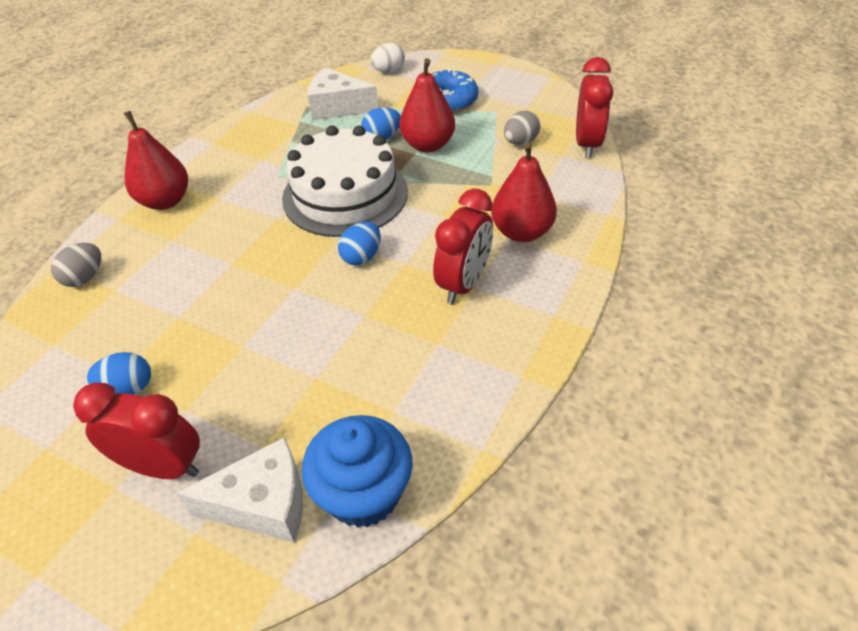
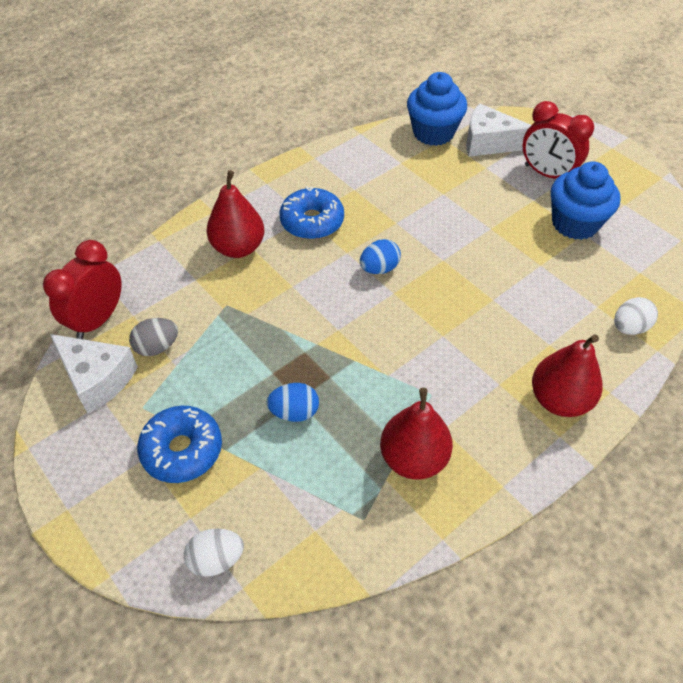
camera: 160 degrees left, 5 degrees up
(84, 278) = (629, 327): grey egg -> white egg
(128, 388) = (574, 223): blue egg -> blue cupcake
(338, 107) = (323, 496): white cheese -> white cheese (97, 379)
(345, 194) = (368, 341): white cake -> none
(428, 145) = (252, 379): red pear -> red pear (413, 458)
(463, 284) = (312, 221): red clock -> blue donut

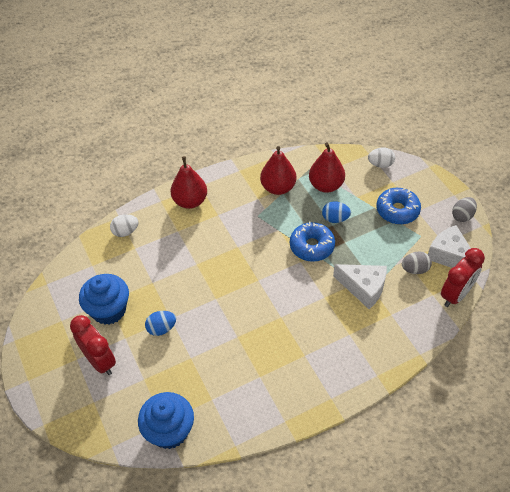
camera: 165 degrees left, 0 degrees up
(60, 461) = (462, 216): none -> grey egg
(238, 248) = (359, 335): red pear -> red pear (326, 185)
(312, 221) = (300, 349): blue donut -> blue donut (312, 246)
(379, 268) = (262, 299): blue egg -> blue egg (161, 328)
(489, 143) = (127, 407): white cheese -> white cheese (363, 288)

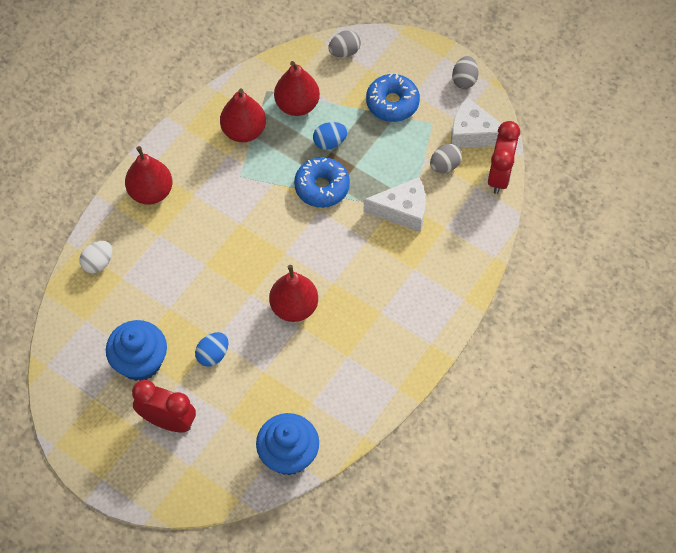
camera: 30 degrees left, 10 degrees up
(241, 321) = (294, 307): none -> red pear
(380, 164) = (344, 52): white egg -> grey egg

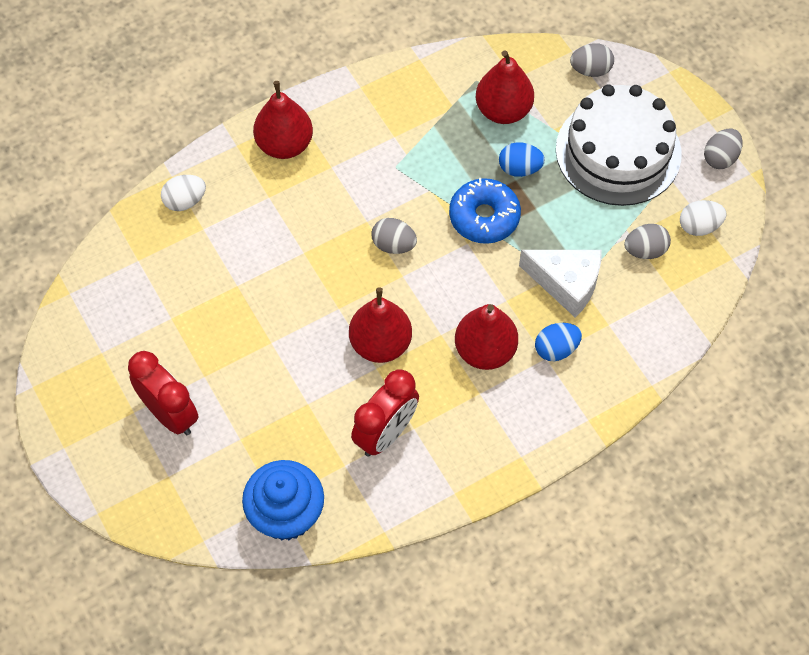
camera: 25 degrees right, 0 degrees up
(140, 362) = (174, 333): blue cupcake -> none
(213, 355) = (259, 360): blue egg -> blue egg (556, 349)
(244, 131) = (426, 116): red pear -> red pear (485, 351)
(267, 233) = (393, 245): none -> grey egg
(392, 103) = (618, 151): blue donut -> white cake
(473, 134) = (699, 226): white cheese -> white egg
(499, 176) = (707, 290): red clock -> red clock (386, 434)

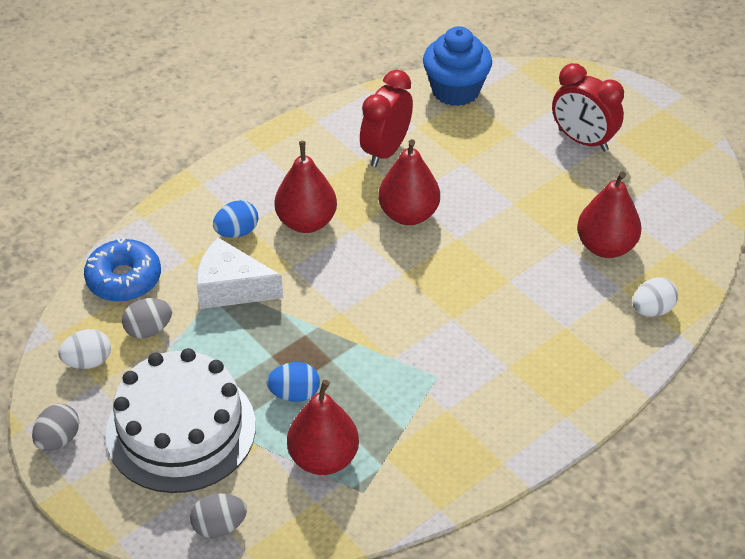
camera: 170 degrees right, 15 degrees down
(284, 145) = (568, 382): red pear -> red pear (605, 246)
(393, 245) = (418, 299): grey egg -> none
(484, 217) = (327, 338): blue donut -> blue donut (124, 279)

